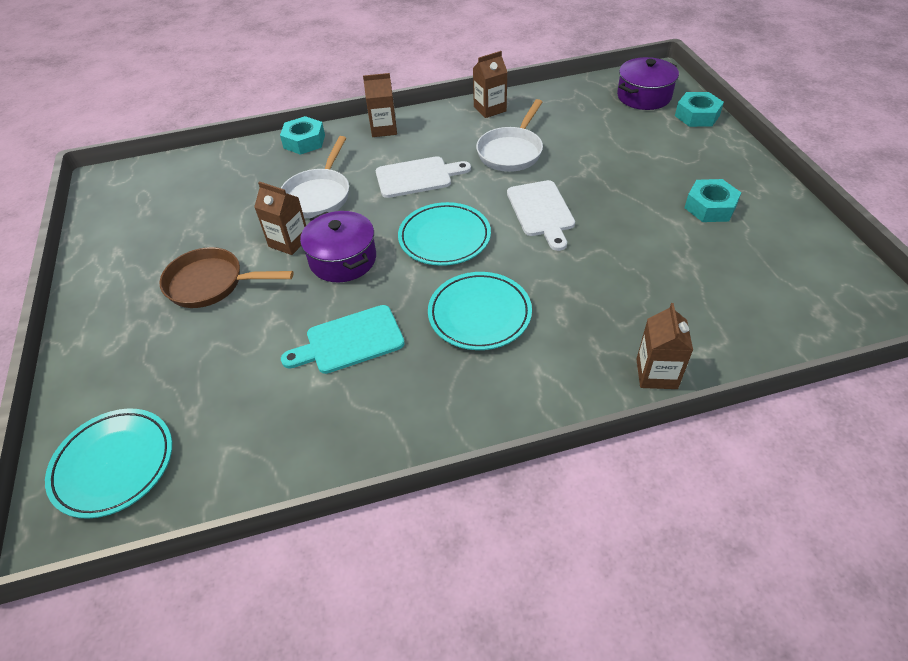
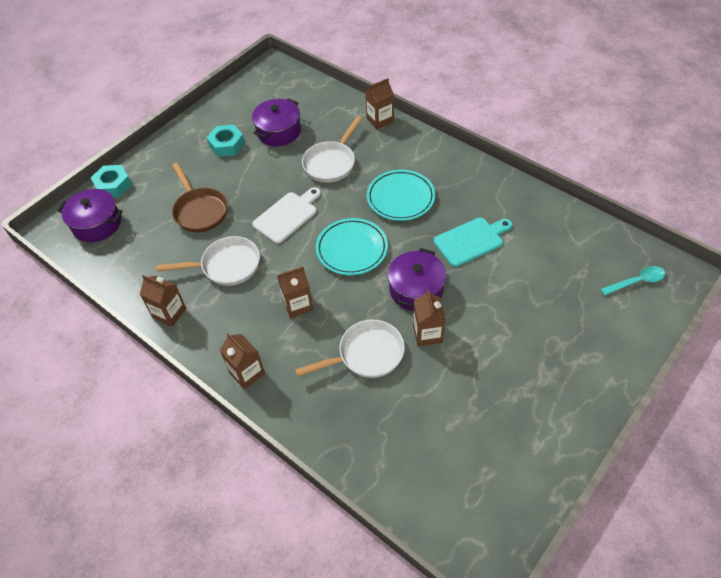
camera: 125 degrees left, 5 degrees up
(114, 465) = (636, 281): turquoise plate -> turquoise spoon
(211, 284) = (502, 347): brown pan -> brown pan (200, 210)
(304, 141) = (306, 425): turquoise nut -> none
(349, 341) = (471, 240): turquoise cutting board -> turquoise cutting board turned 60 degrees counterclockwise
(417, 177) = (298, 305): white cutting board -> brown carton
(601, 281) = (331, 163): none -> white pan
(706, 259) = (279, 131): none -> purple pot

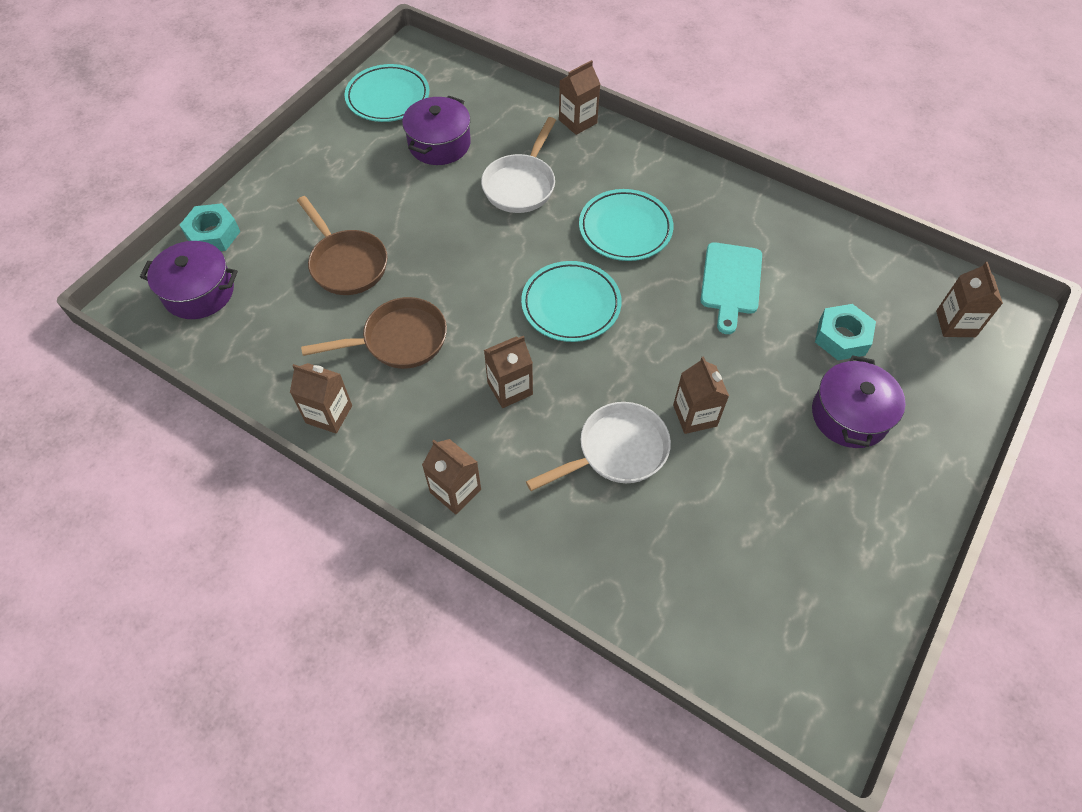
camera: 10 degrees left, 5 degrees up
(226, 266) = (399, 340): white pan -> brown pan
(227, 145) = (368, 167): turquoise nut -> turquoise nut (842, 337)
(248, 98) = (388, 97): none -> turquoise plate
(287, 215) = (473, 263): white cutting board -> none
(416, 289) = (668, 355): purple pot -> purple pot (849, 415)
(471, 240) = (730, 282): turquoise cutting board -> turquoise cutting board turned 135 degrees clockwise
(636, 281) = (955, 324): turquoise spoon -> brown carton

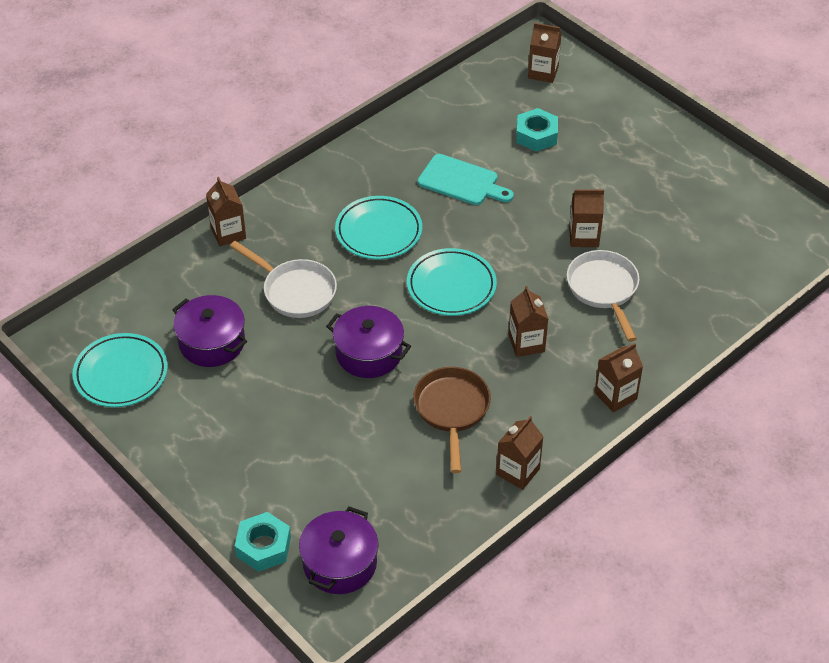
camera: 75 degrees left, 10 degrees down
(346, 263) = (345, 438): brown pan -> none
(849, 415) = (606, 153): purple pot -> purple pot (369, 353)

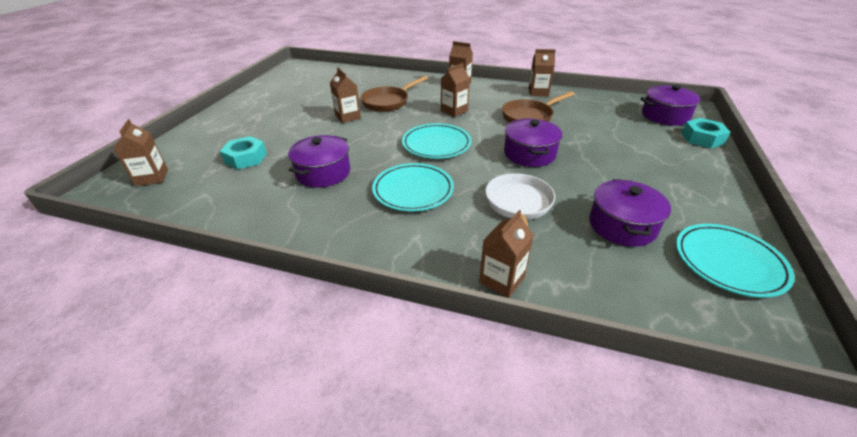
camera: 120 degrees left, 10 degrees down
(461, 181) = (323, 173): turquoise cutting board -> purple pot
(604, 290) = (388, 102): white pan -> brown pan

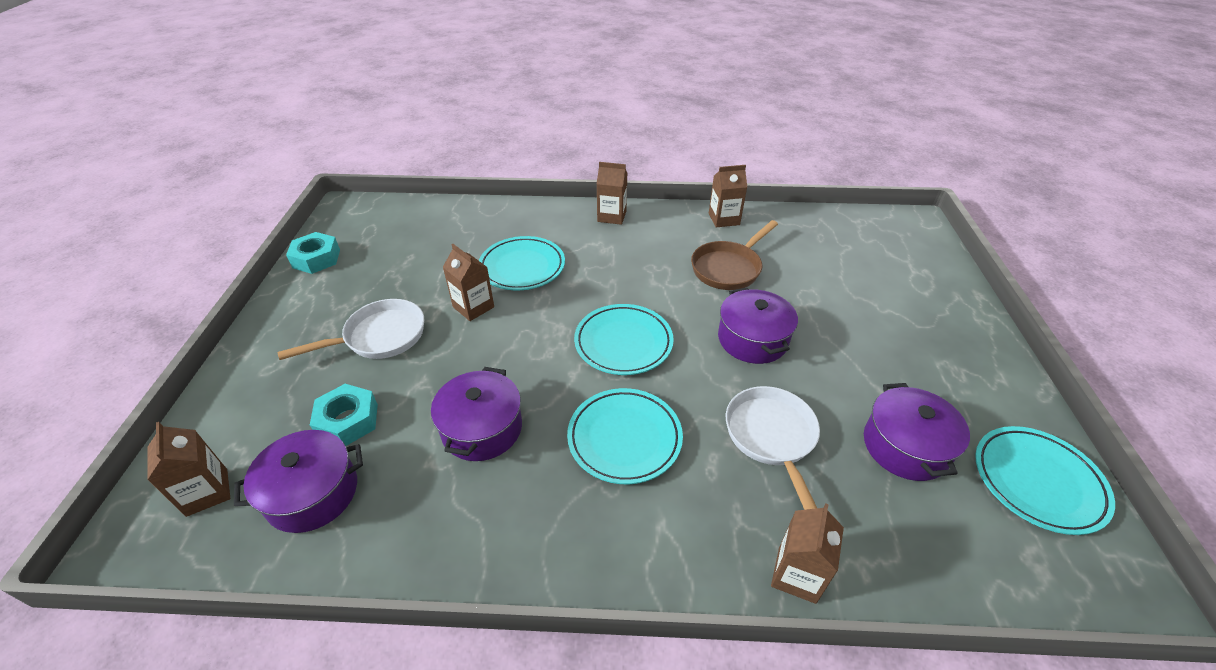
camera: 15 degrees left, 5 degrees up
(284, 123) = (379, 337): none -> white pan
(388, 102) = (522, 267): brown pan -> turquoise plate
(454, 111) = (623, 272): brown carton -> none
(665, 116) = (893, 241): purple pot -> purple pot (312, 493)
(702, 138) = (947, 275): turquoise nut -> turquoise nut (316, 259)

